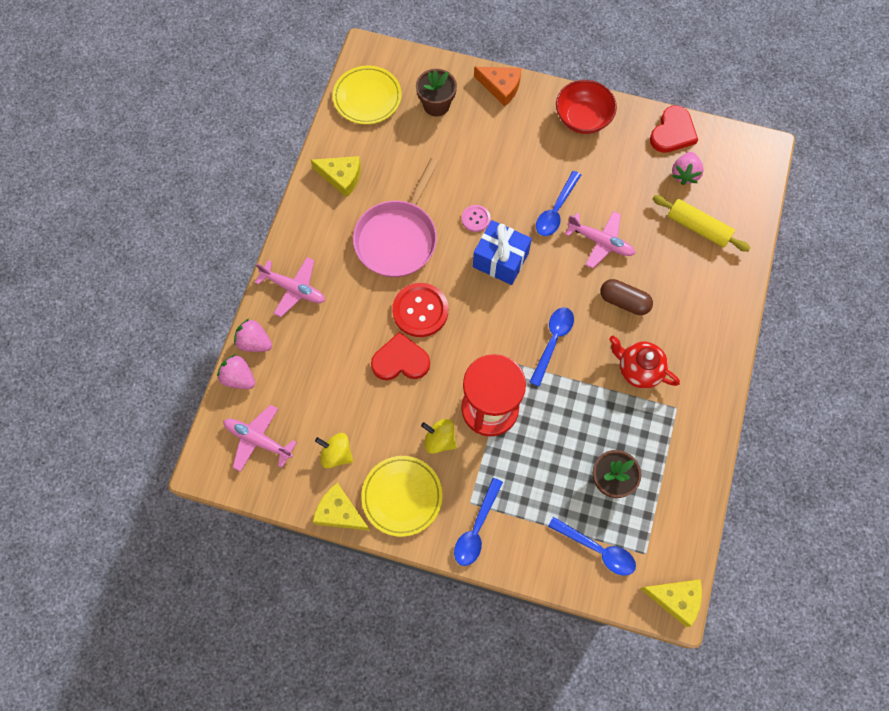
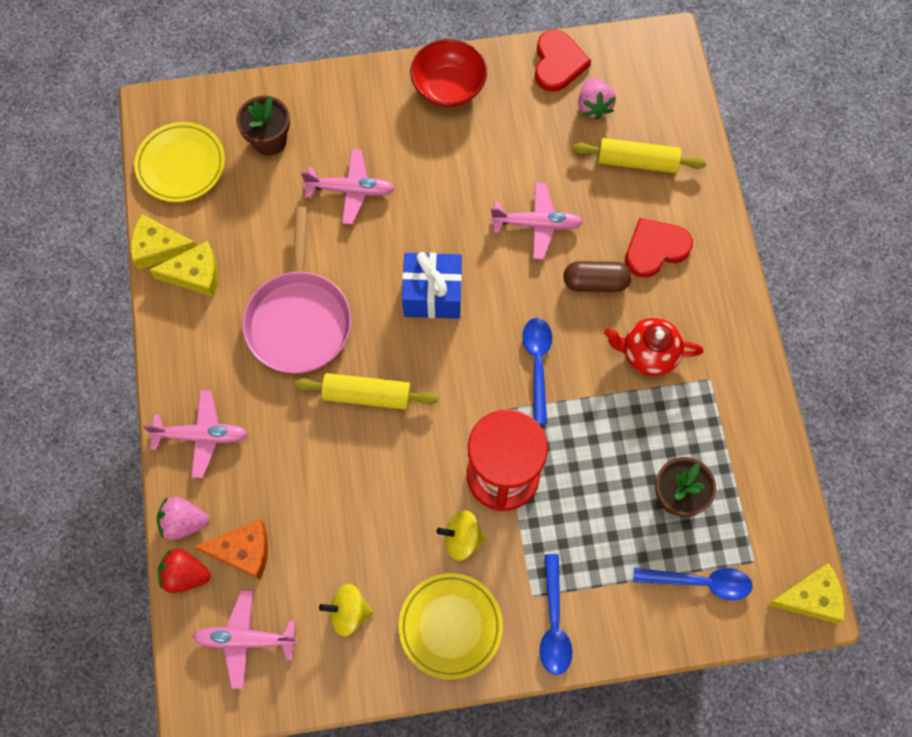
camera: 25 degrees left, 0 degrees up
(239, 378) = (185, 575): pink strawberry -> red strawberry
(340, 512) = (386, 680): yellow cheese -> yellow cheese (159, 247)
(400, 360) = (372, 465): red heart -> red heart (655, 249)
(420, 311) = (367, 395): red button -> yellow rolling pin
(475, 219) = (380, 258): pink button -> none
(477, 163) = (351, 190): none -> pink plane
(501, 87) = (336, 88): orange cheese -> orange cheese (243, 551)
(556, 210) = (468, 209): blue spoon -> none

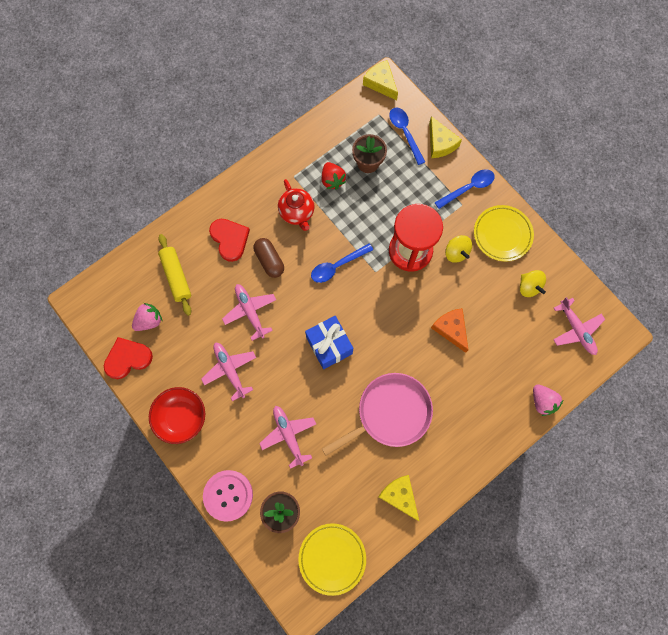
camera: 120 degrees left, 5 degrees up
(159, 247) = (396, 531): yellow cheese -> yellow cheese (440, 143)
(185, 575) = (567, 382): red strawberry -> red strawberry (332, 180)
(202, 436) = (491, 424): pink plane -> pink plane (230, 370)
(243, 551) = (535, 359): orange cheese -> orange cheese (451, 329)
(325, 94) = (228, 495): none -> pink button
(367, 395) = (411, 346): yellow rolling pin -> none
(655, 249) = (230, 239): red heart -> red heart turned 150 degrees counterclockwise

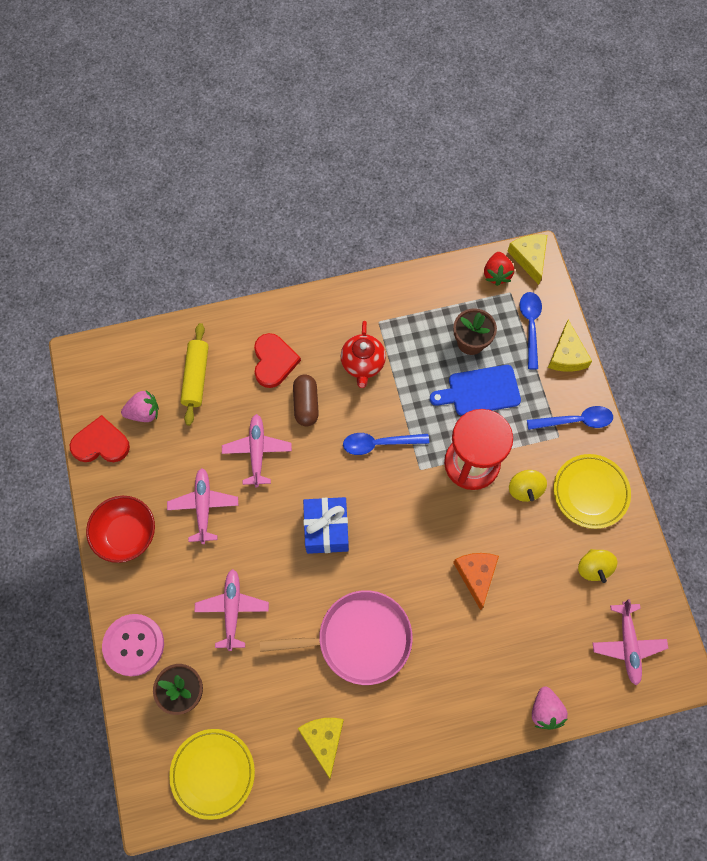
camera: 25 degrees right, 5 degrees down
(332, 180) = (420, 344): red strawberry -> red strawberry (496, 274)
(391, 196) = (480, 391): none -> blue cutting board

